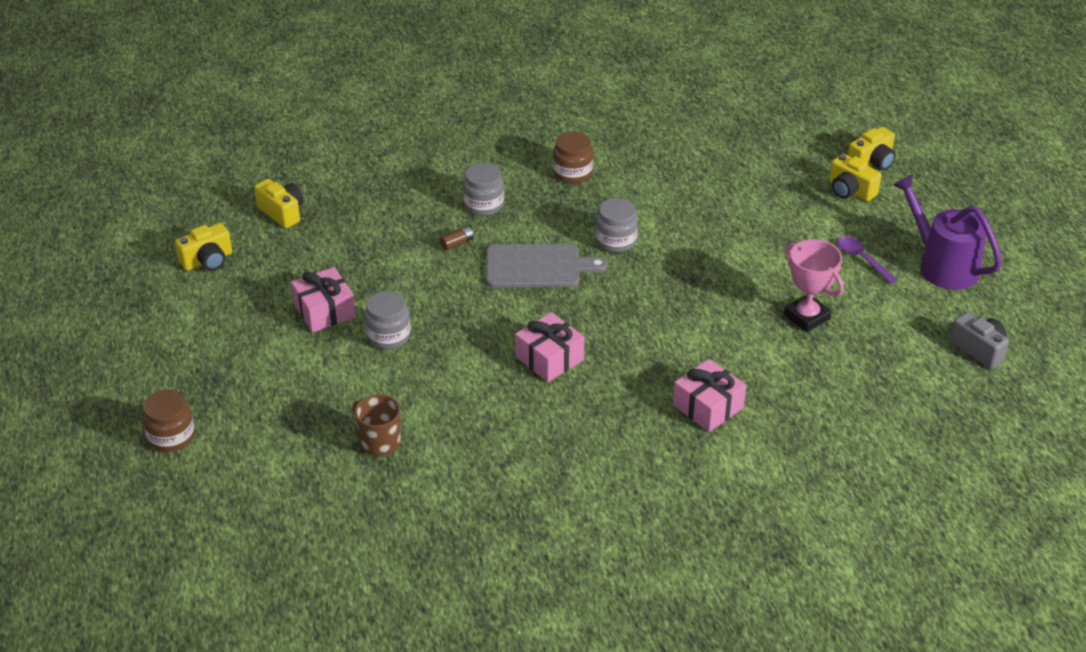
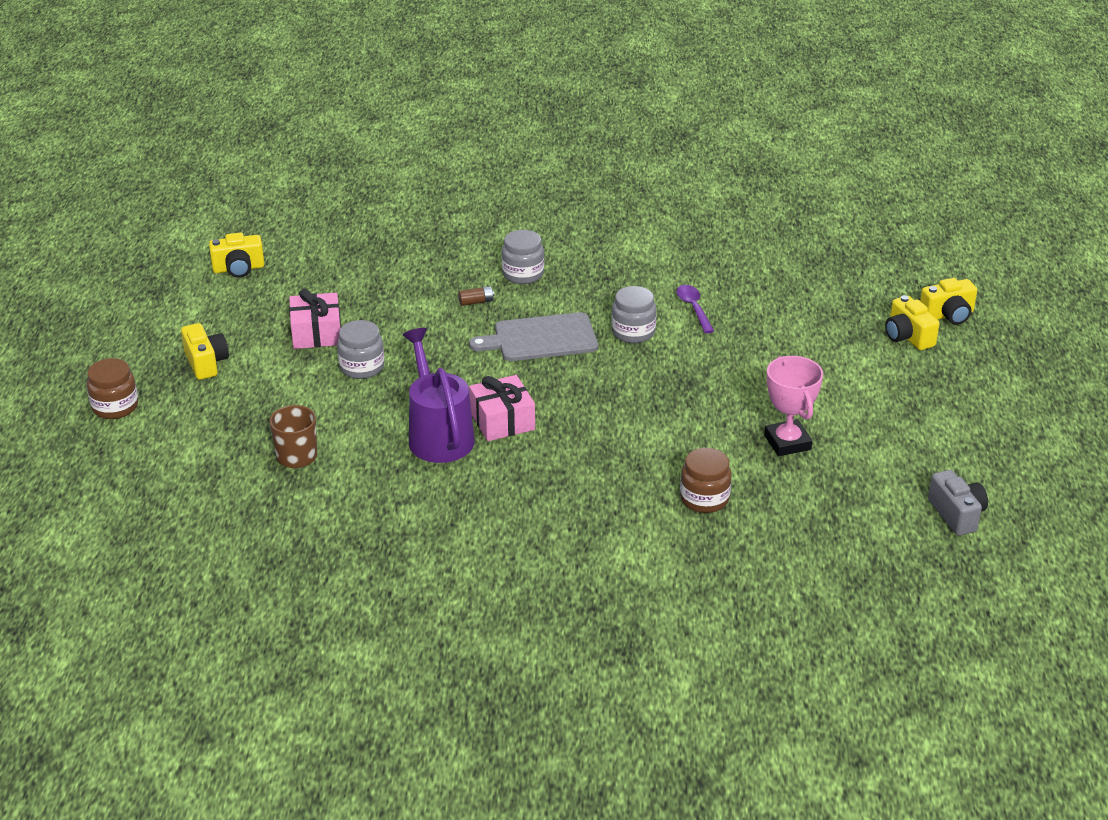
camera: 20 degrees right, 5 degrees down
(282, 212) = (330, 242): yellow camera -> yellow camera (206, 363)
(537, 266) = (541, 338): grey cutting board -> grey cutting board turned 150 degrees clockwise
(572, 173) = (627, 263): brown jar -> brown jar (704, 499)
(708, 406) = (633, 500): pink gift -> none
(861, 259) = (880, 402): purple spoon -> purple spoon (693, 308)
(942, 265) = (965, 426): purple watering can -> purple watering can (438, 435)

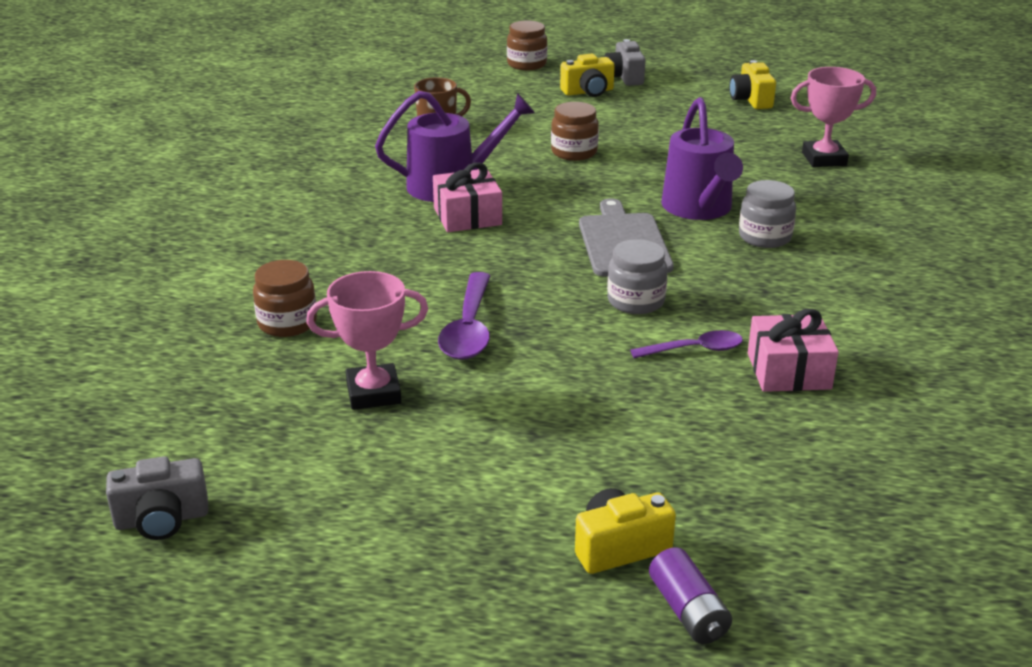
camera: 95 degrees right, 5 degrees down
(166, 341) = (624, 77): none -> grey camera
(316, 333) = (636, 133): pink gift -> pink gift (788, 371)
(362, 367) = (574, 152): grey jar -> brown jar
(376, 240) = (824, 159): none -> pink trophy
(476, 302) = (699, 209): brown battery -> purple watering can
(690, 406) = (469, 329): none -> purple spoon
(948, 315) = (688, 611): yellow camera -> purple battery

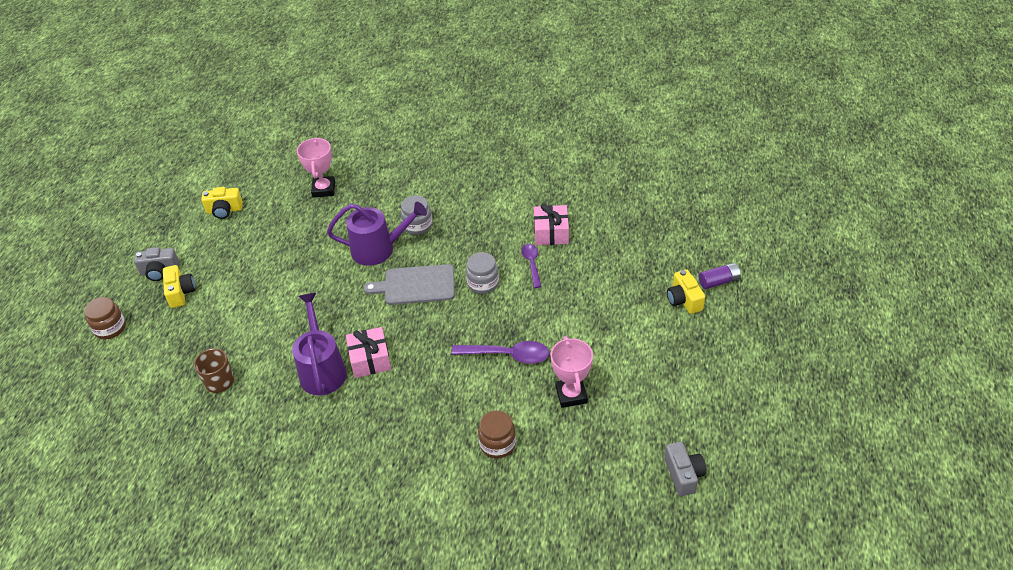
camera: 85 degrees left, 15 degrees up
(574, 152) = (285, 304): brown jar -> none

